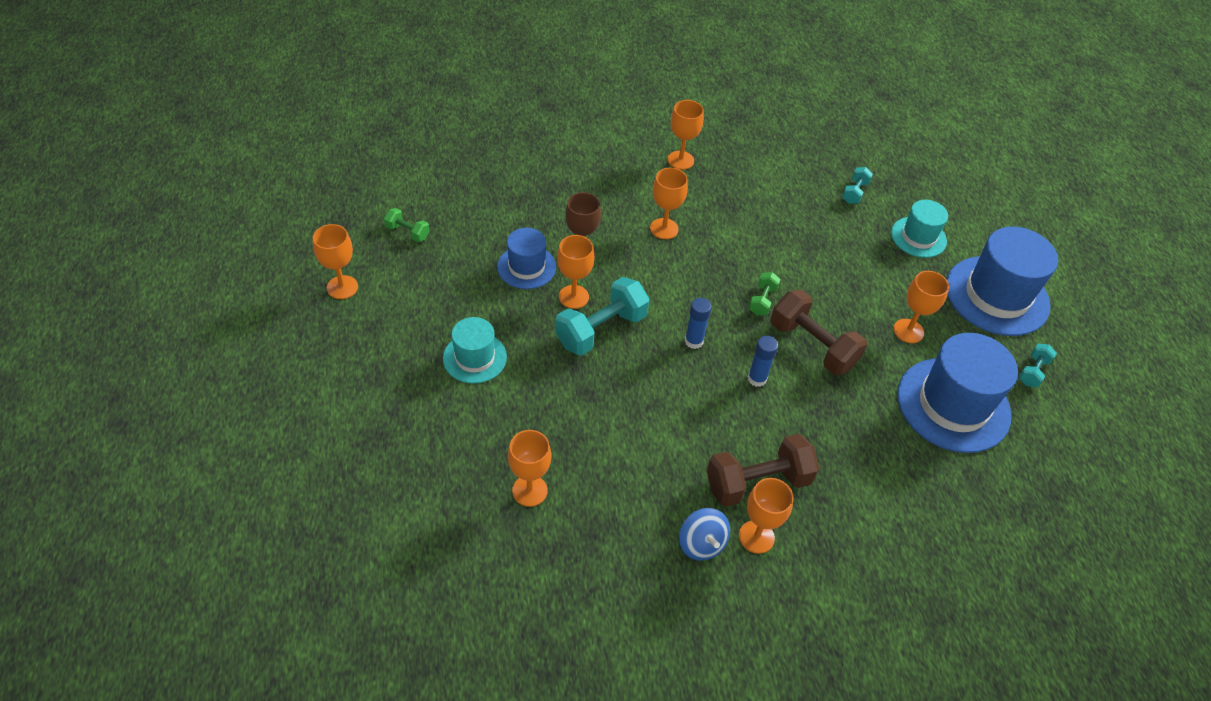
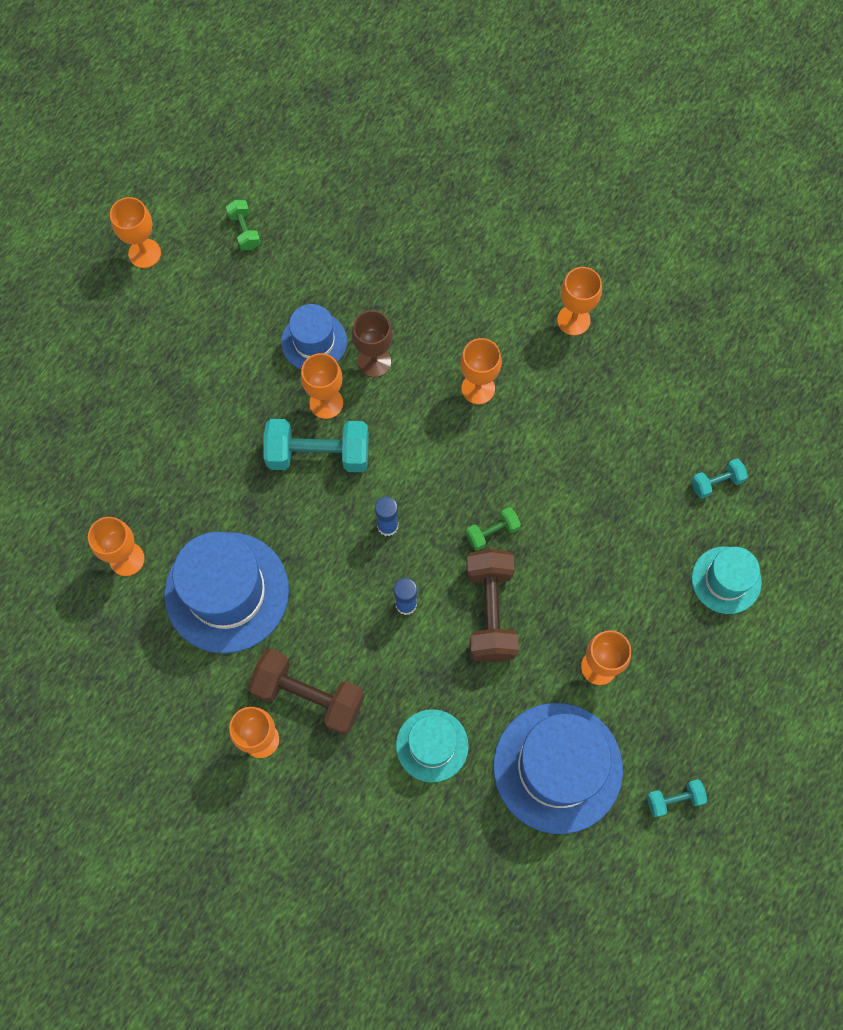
camera: 45 degrees right, 20 degrees up
(474, 357) = (190, 403): turquoise hat -> turquoise hat (432, 745)
(701, 544) = (213, 709): blue spinning top -> none
(997, 296) = (733, 700): blue hat -> blue hat (227, 592)

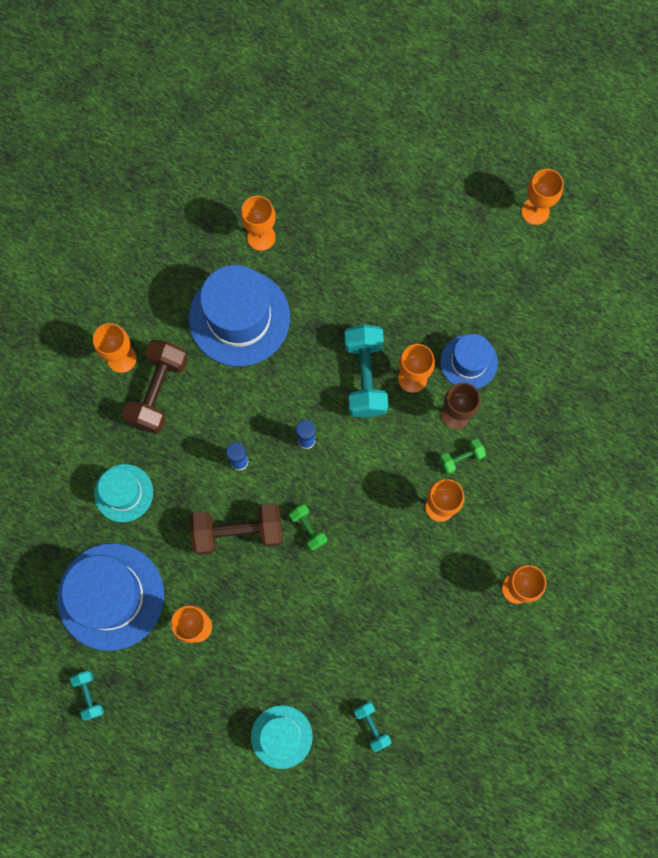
camera: 85 degrees right, 5 degrees up
(244, 231) = (568, 291): green dumbbell -> green dumbbell (461, 458)

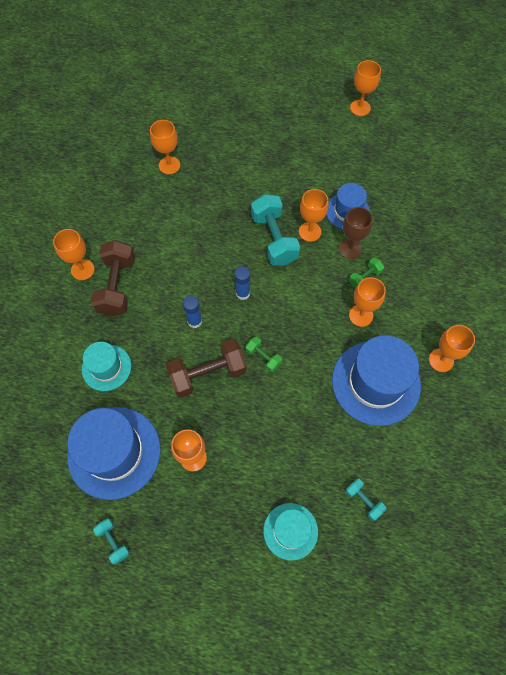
camera: 15 degrees left, 10 degrees down
(239, 318) = (167, 221): blue hat -> blue hat (376, 382)

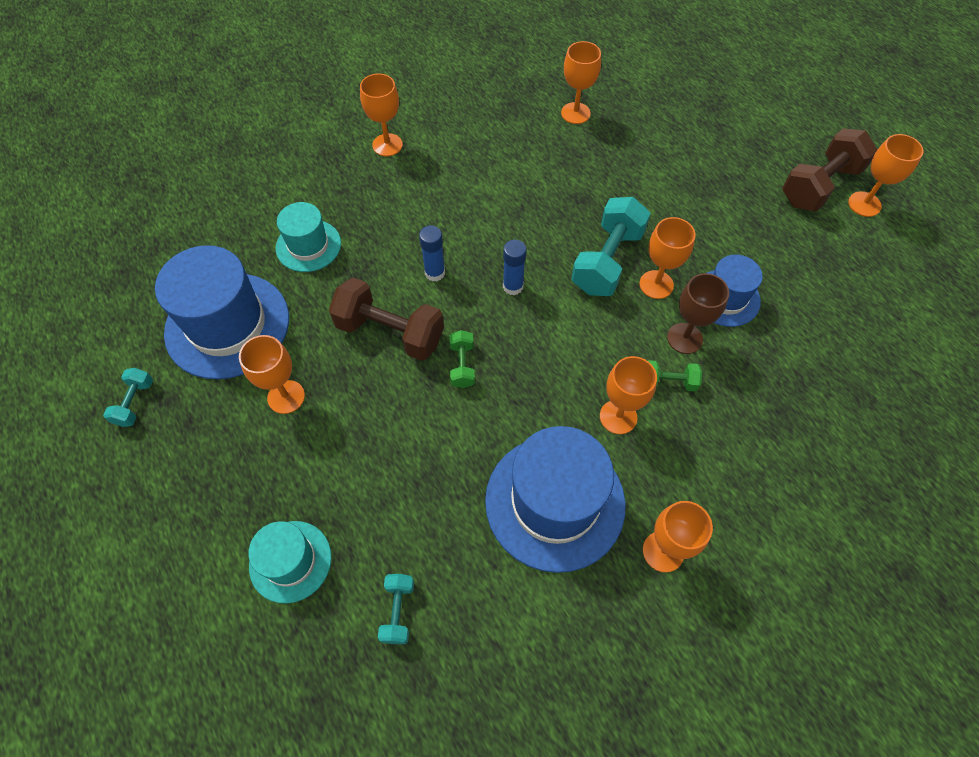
camera: 45 degrees right, 5 degrees down
(117, 286) = (400, 183): brown dumbbell -> brown dumbbell (819, 186)

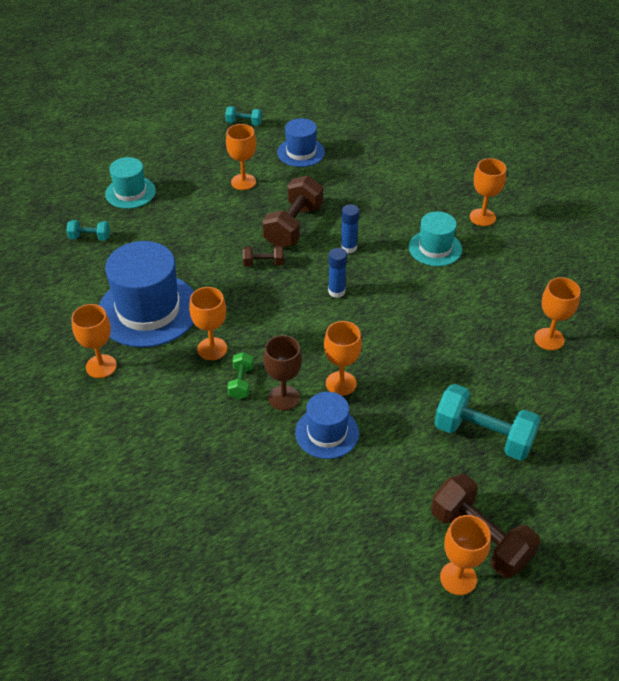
camera: 90 degrees right, 15 degrees down
(227, 325) = (301, 152): blue hat -> blue hat, size x0.56
(308, 245) = (371, 182): turquoise hat -> turquoise hat (435, 248)
(462, 365) = (263, 263): green dumbbell -> brown dumbbell
(607, 261) = (365, 351): turquoise dumbbell -> turquoise dumbbell (483, 436)

